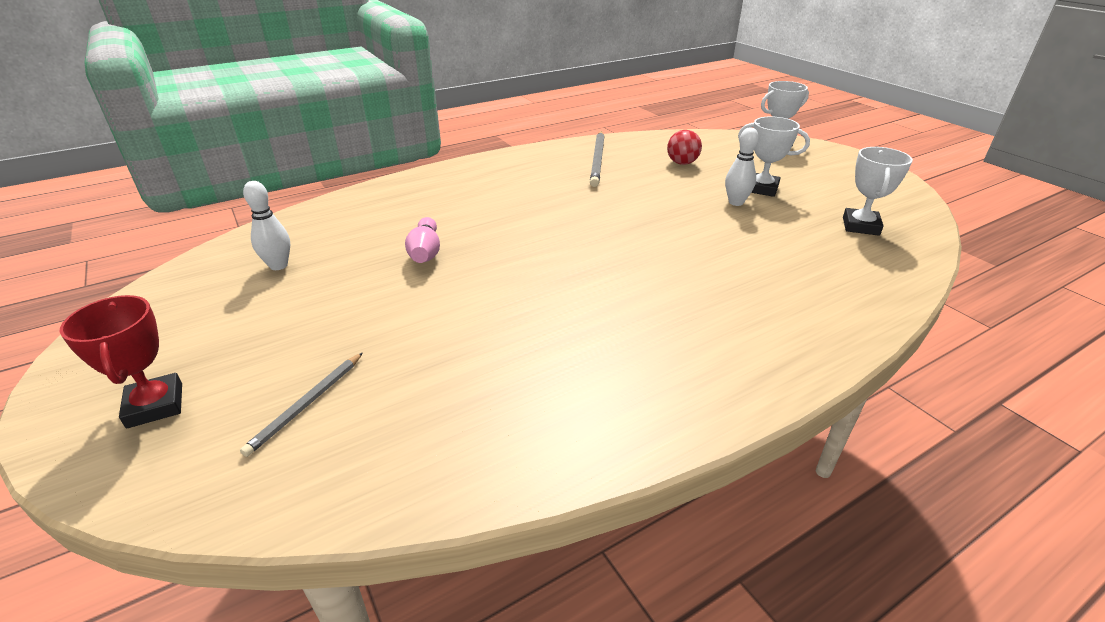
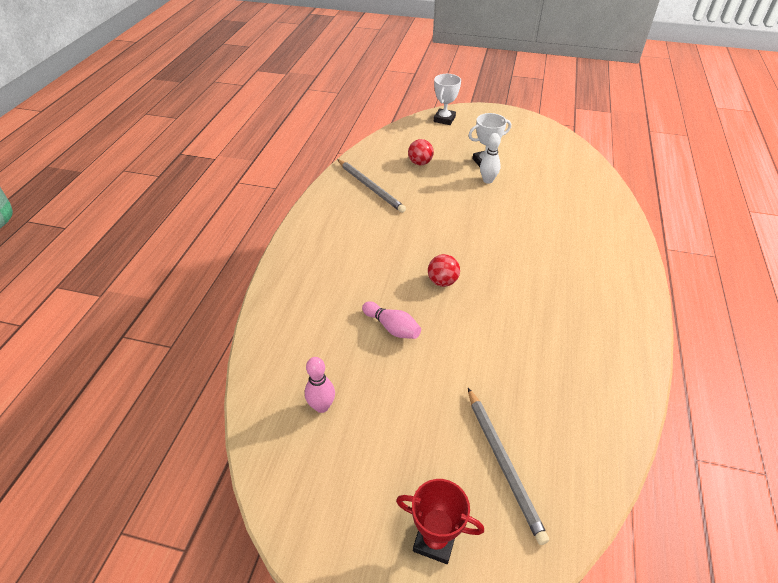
camera: 45 degrees left, 10 degrees up
(278, 265) = (322, 406): white bowling pin -> pink bowling pin
(307, 404) = (503, 463): grey pencil -> grey pencil, size x1.59
(532, 248) = (442, 281): none -> red ball
(860, 226) = (557, 165): white trophy -> none

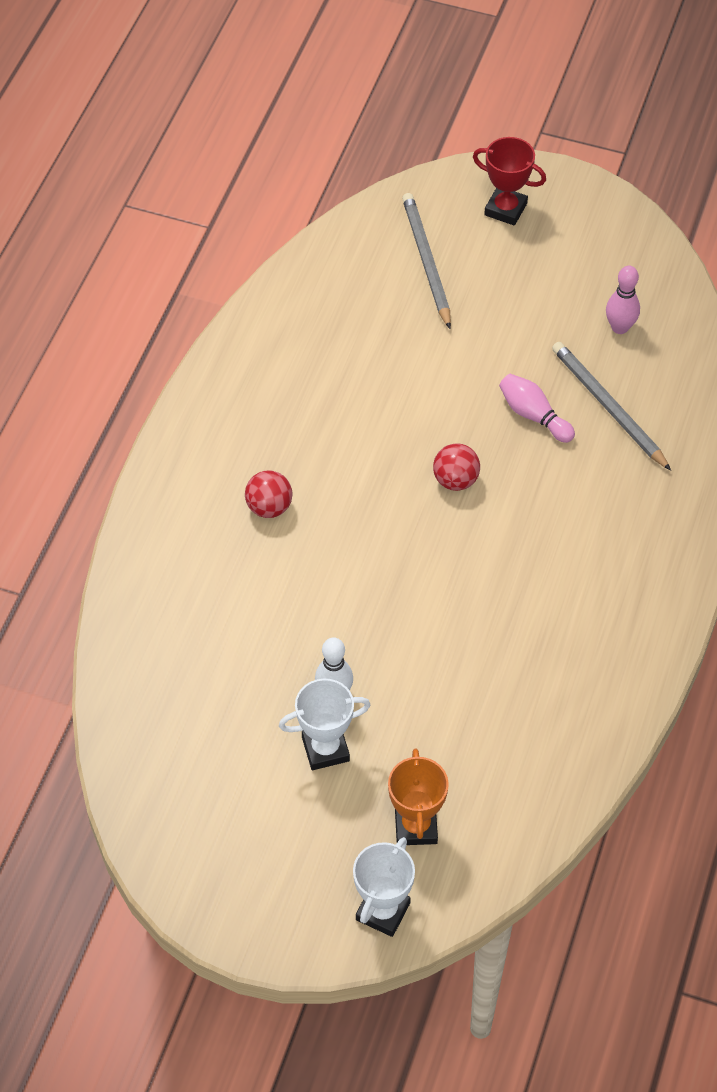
camera: 175 degrees left, 10 degrees up
(370, 187) = (559, 692): grey pencil -> grey pencil (608, 408)
(420, 163) = (457, 756): red ball -> red ball (269, 507)
(435, 141) = (416, 826): none -> orange trophy

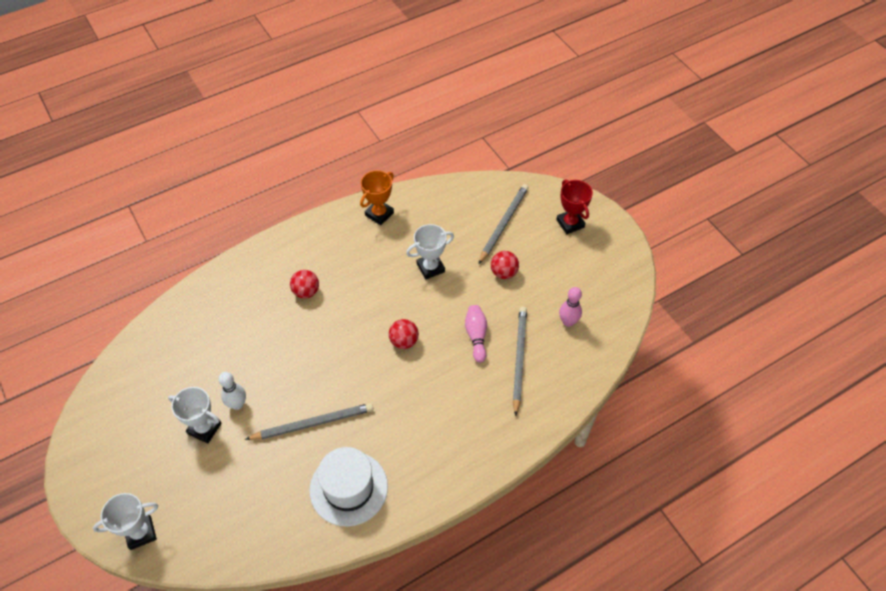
camera: 40 degrees right, 0 degrees up
(394, 373) = (430, 268): none -> white trophy
(416, 826) = (200, 502): orange trophy -> orange trophy (379, 214)
(449, 647) = (312, 423): none -> grey pencil
(488, 320) = (504, 273): none -> red ball
(568, 682) = (348, 488): none -> white hat

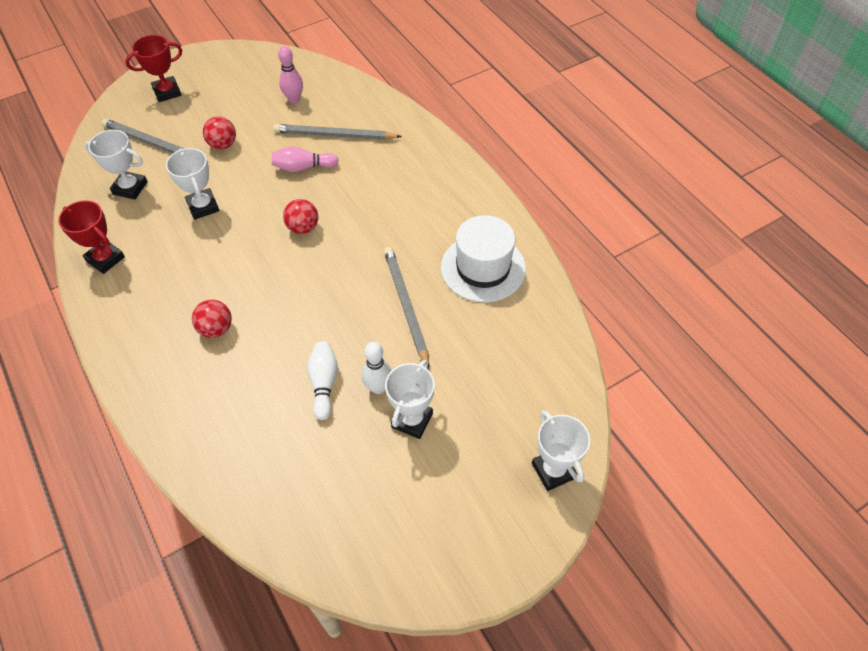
camera: 90 degrees left, 0 degrees up
(247, 366) = (324, 383): none -> white bowling pin
(379, 214) = (105, 259): orange trophy -> red trophy
(452, 217) = (130, 188): none -> white trophy

